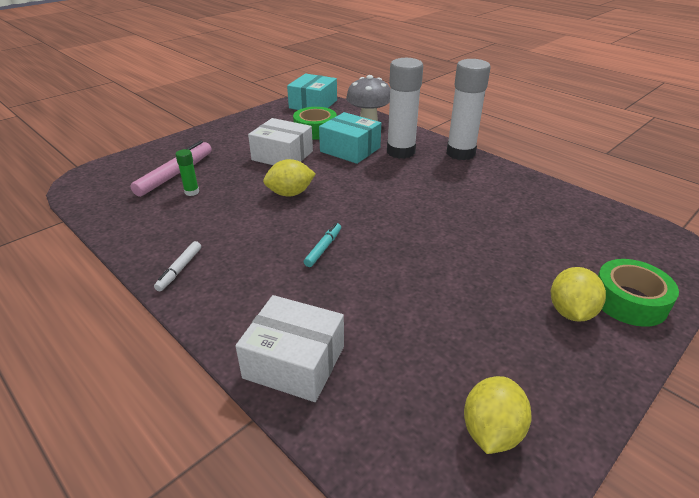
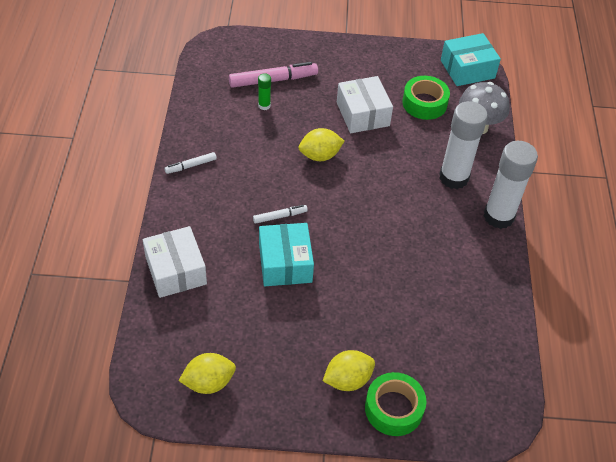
camera: 45 degrees right, 15 degrees up
(290, 193) = (320, 156): yellow lemon -> yellow lemon turned 45 degrees counterclockwise
(323, 248) = (280, 216): turquoise marker -> white marker
(350, 149) = (419, 145): turquoise box -> turquoise box (285, 263)

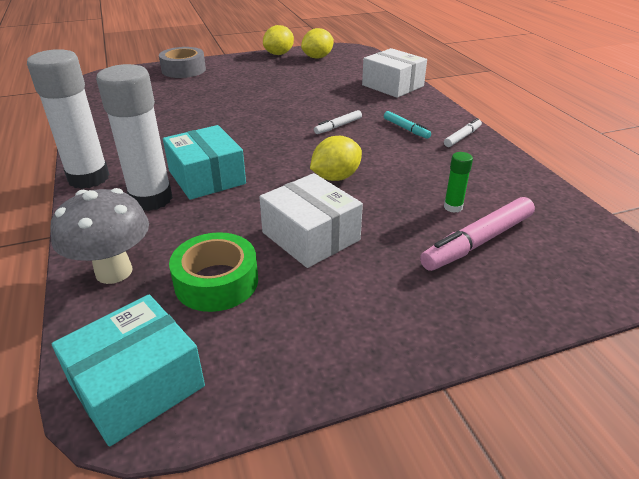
camera: 160 degrees right, 15 degrees down
(226, 192) = (406, 129): none -> turquoise marker
(285, 263) = (309, 105): turquoise box -> turquoise box (207, 177)
(347, 380) = (222, 73): yellow lemon -> yellow lemon (279, 54)
(394, 408) = (183, 70): green tape -> grey tape

